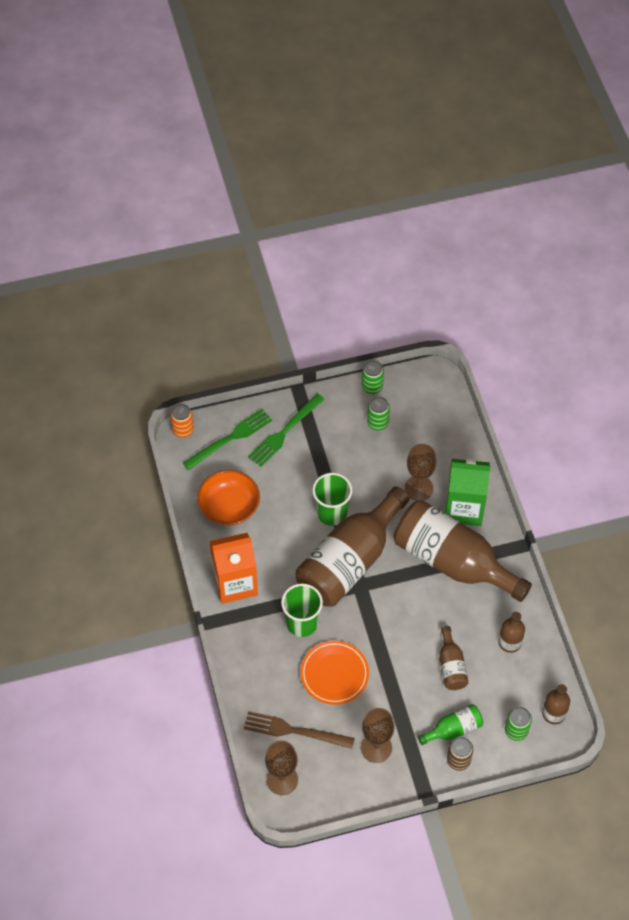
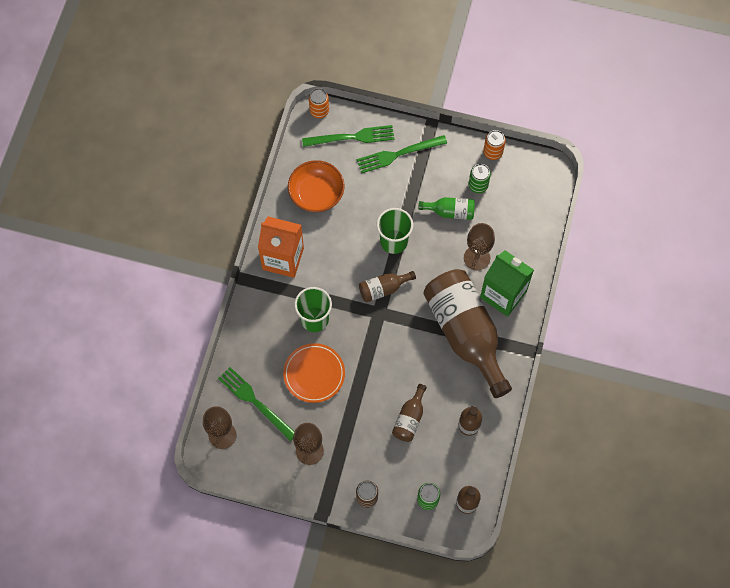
camera: 30 degrees right, 10 degrees up
(294, 731) = (255, 402): brown fork -> green fork
(350, 561) = (383, 289): brown bottle -> brown bottle, size x0.44
(372, 387) = (493, 152): green can -> orange can
(453, 729) = (378, 470): green bottle -> green bottle (450, 212)

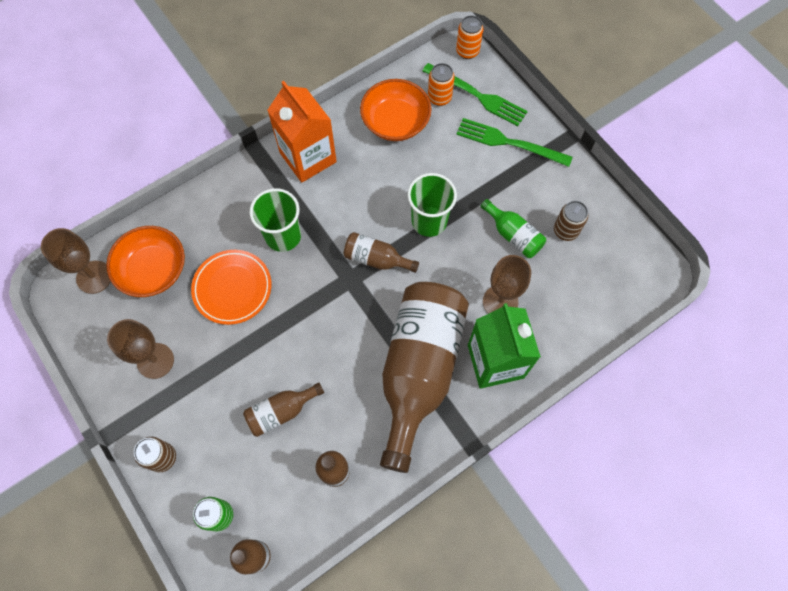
camera: 40 degrees right, 0 degrees up
(255, 402) = (153, 270): green fork -> orange bowl
(478, 185) = (565, 231): green can -> brown can
(493, 152) = (610, 210): orange can -> orange can (439, 97)

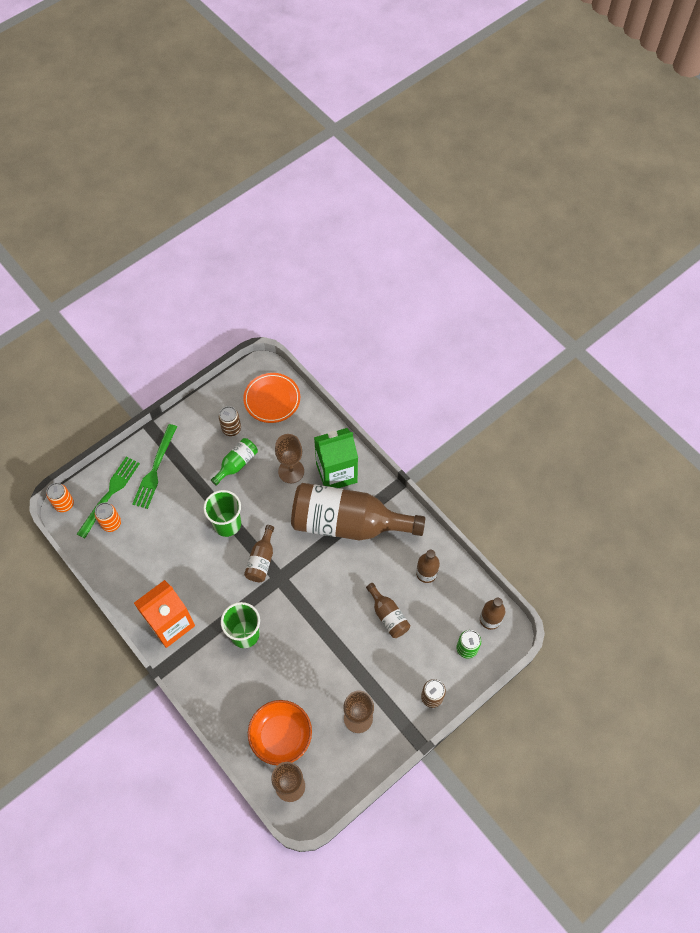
camera: 95 degrees left, 5 degrees down
(232, 288) = (293, 667): orange plate -> orange plate (272, 399)
(395, 122) = (135, 556): orange bowl -> none

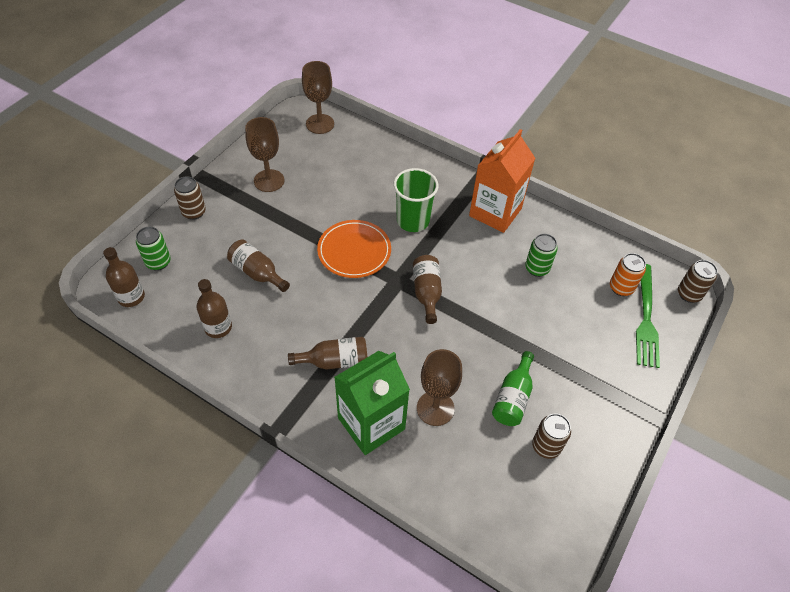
camera: 160 degrees right, 10 degrees down
(64, 504) = (689, 294): orange can -> brown can
(155, 469) = (613, 362): green fork -> none
(166, 558) = (537, 268): none -> green can
(227, 524) = (486, 321): green cup -> none
(272, 399) = (510, 512): orange plate -> orange plate (354, 251)
(281, 736) = (341, 153): orange bowl -> none
(348, 523) = (334, 361): brown bottle -> brown bottle, size x0.44

